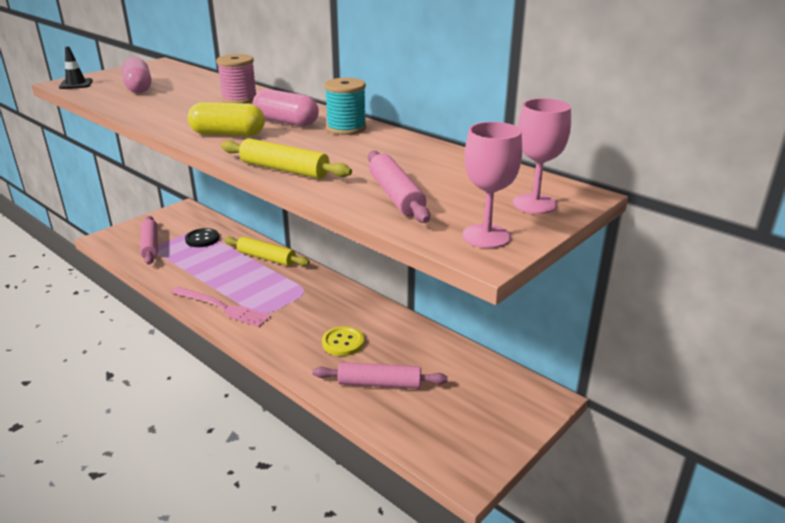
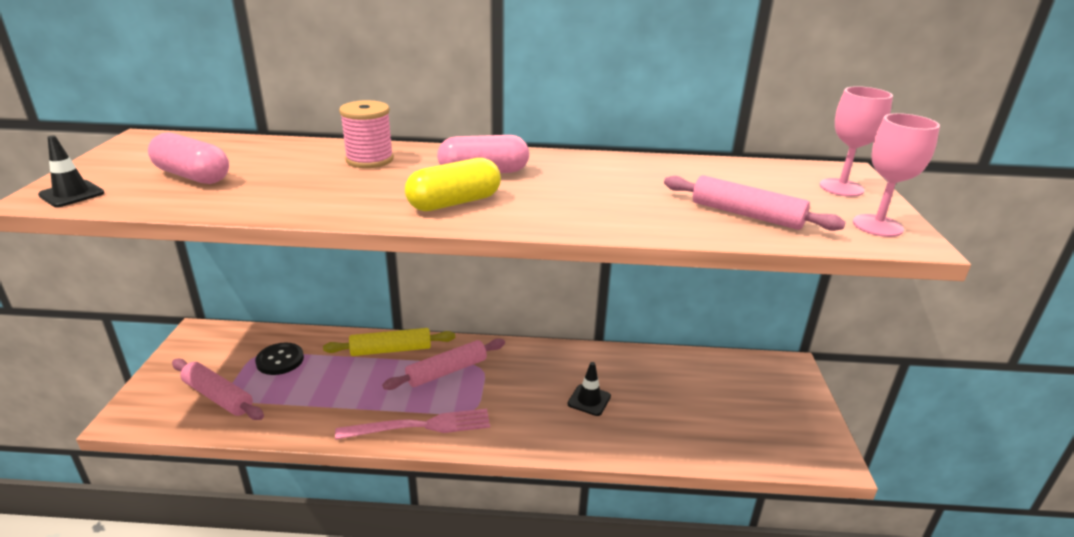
camera: 40 degrees left, 0 degrees up
(284, 169) = (603, 222): yellow rolling pin -> none
(343, 342) = (589, 400): yellow button -> black traffic cone
(346, 128) = (556, 163): turquoise spool -> none
(379, 384) = (671, 421): pink rolling pin -> pink rolling pin (447, 371)

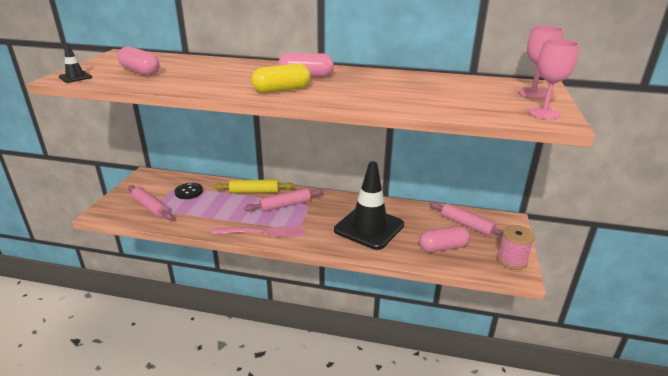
camera: 10 degrees right, 0 degrees up
(369, 160) = (241, 68): pink spool -> pink spool (511, 260)
(589, 400) = (369, 227): black traffic cone -> black traffic cone, size x2.45
(709, 425) = (443, 247): none -> pink capsule
(746, 215) = (459, 104): pink rolling pin -> pink rolling pin (466, 225)

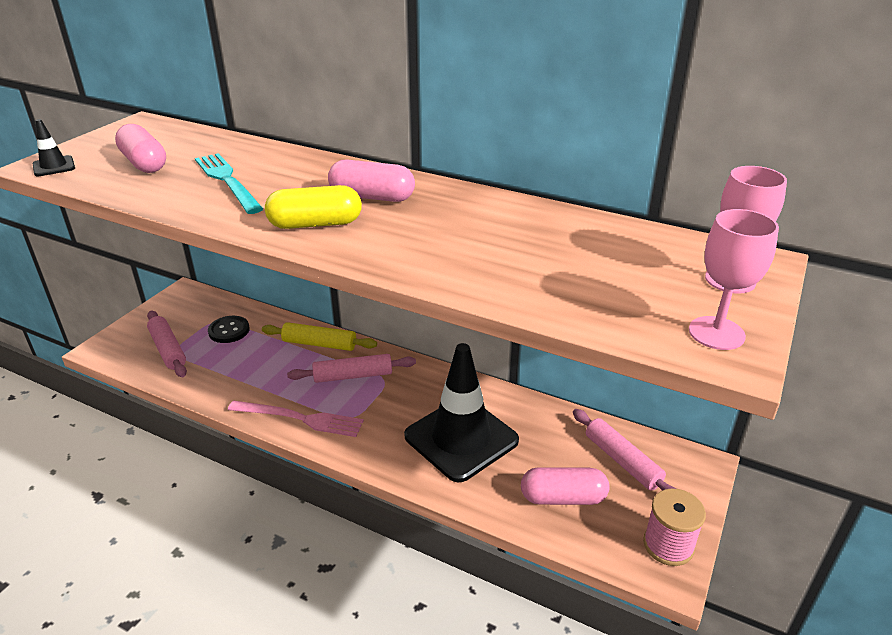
camera: 15 degrees right, 5 degrees up
(206, 76) = (227, 181): none -> turquoise fork

